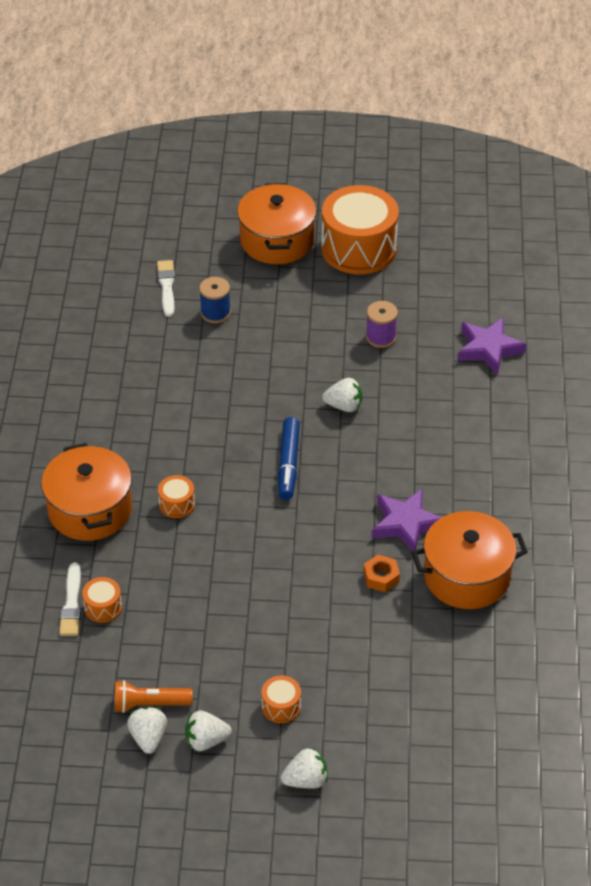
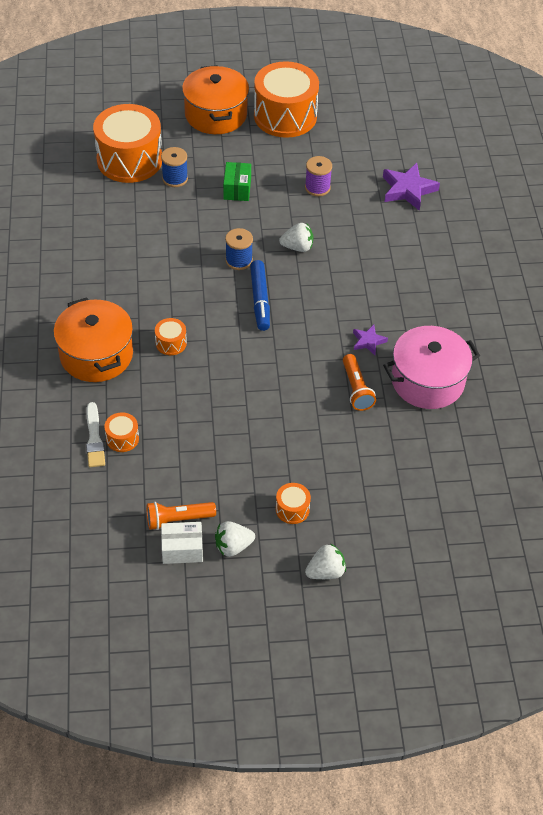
camera: 10 degrees left, 5 degrees up
(148, 738) = (182, 549): white strawberry -> white box
(166, 286) = (129, 160): white brush -> orange drum
(272, 415) = (239, 260): none -> blue spool
(286, 331) = (237, 189): none -> green box
(381, 577) = (356, 389): orange nut -> orange flashlight
(406, 524) = (368, 341): purple star -> purple star, size x0.56
(467, 576) = (427, 381): orange pot -> pink pot

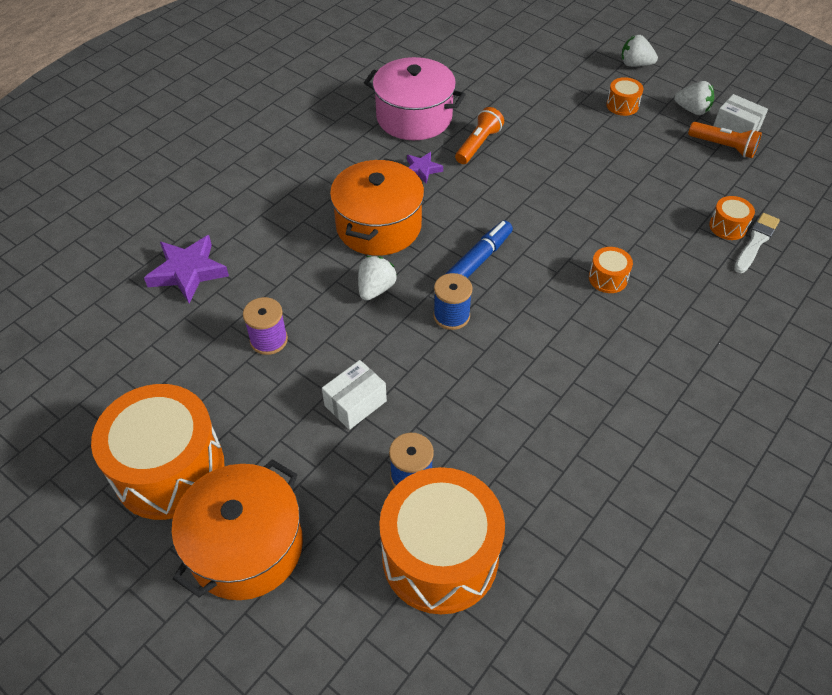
camera: 135 degrees left, 0 degrees up
(96, 355) = (697, 315): orange pot -> orange pot (378, 226)
(237, 189) = (355, 403): green box -> white box
(297, 247) = (376, 289): white strawberry -> white strawberry turned 75 degrees clockwise

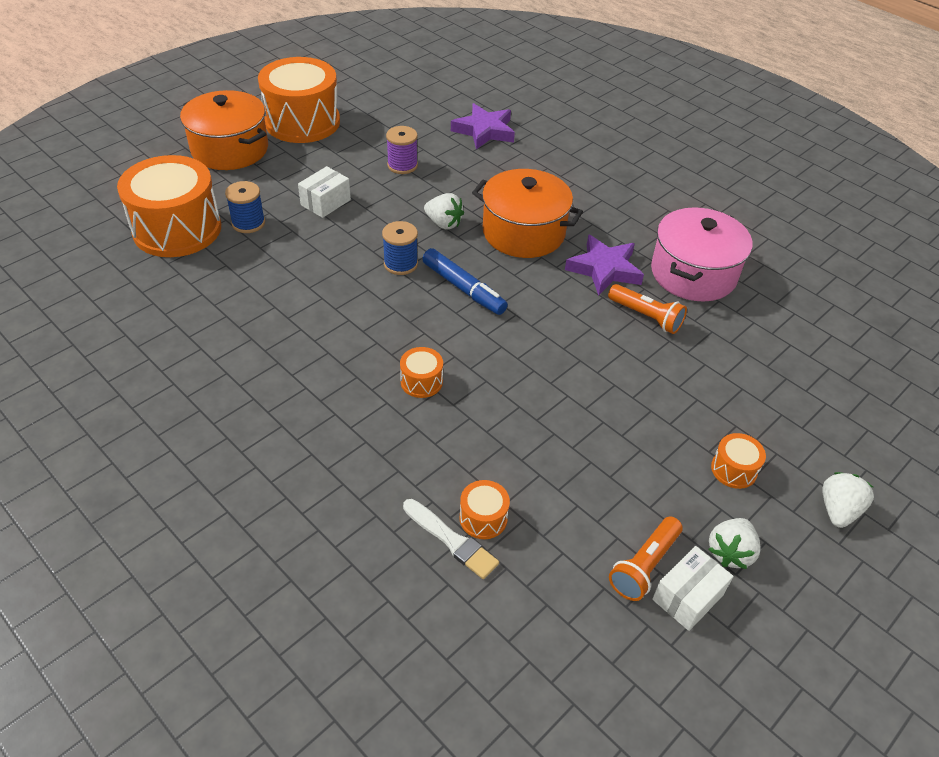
camera: 95 degrees right, 5 degrees down
(355, 403) = (325, 202): white box -> white box turned 75 degrees clockwise
(422, 169) = (604, 269): purple star -> purple star, size x1.79

